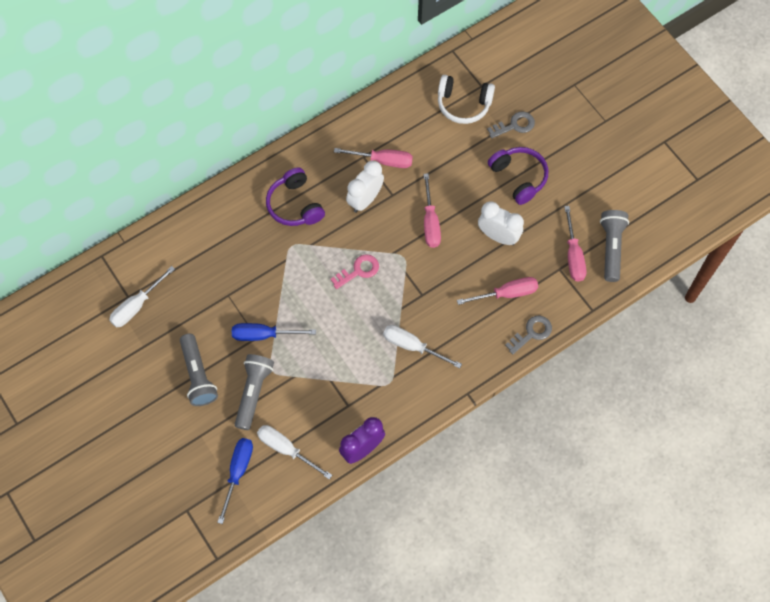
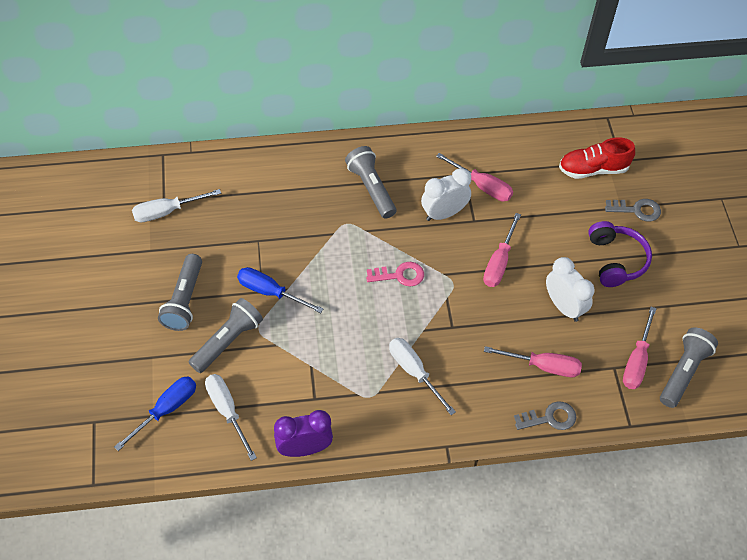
camera: 25 degrees right, 10 degrees down
(295, 205) = (371, 188): purple headphones -> grey flashlight
(463, 104) = (593, 169): white headphones -> red shoe

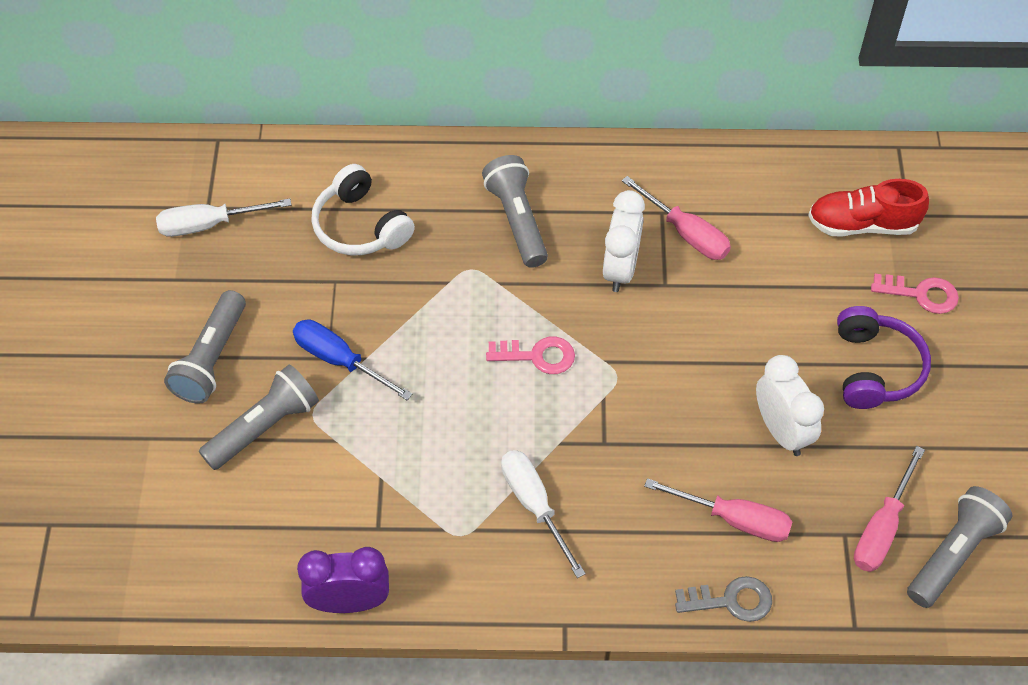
camera: 10 degrees right, 0 degrees up
(166, 410) = (156, 519): blue screwdriver -> none
(227, 411) = (245, 531): white screwdriver -> none
(268, 202) = (360, 226): none -> white headphones
(444, 213) = (620, 269): white clock -> white clock turned 120 degrees clockwise
(499, 262) = (693, 352): pink screwdriver -> none
(637, 210) = (921, 294): grey key -> pink key

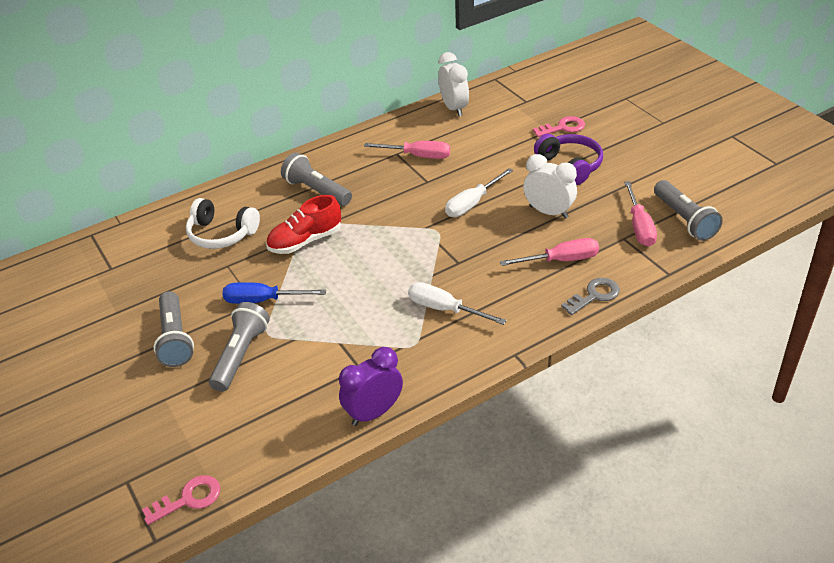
camera: 30 degrees left, 15 degrees down
(209, 225) = (119, 276): white screwdriver -> white screwdriver (472, 203)
(538, 356) = (384, 243): pink key -> pink key (189, 499)
(620, 269) = (396, 185): white clock -> white clock (454, 108)
(862, 224) = (507, 114): red shoe -> red shoe (305, 241)
(953, 554) = (684, 220): grey flashlight -> grey flashlight turned 150 degrees clockwise

